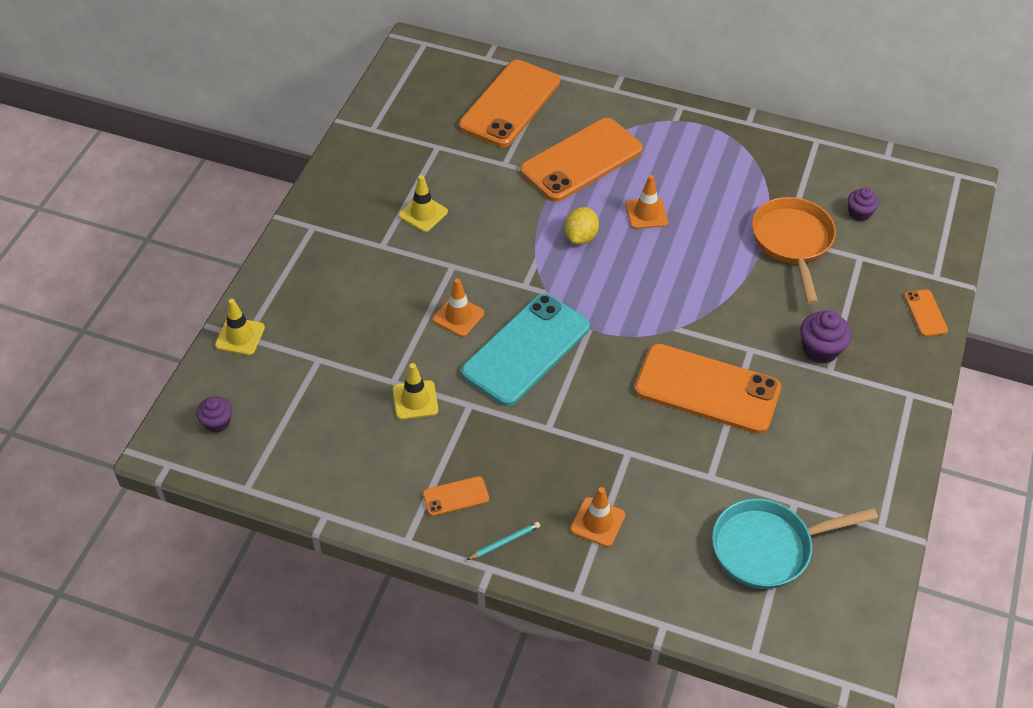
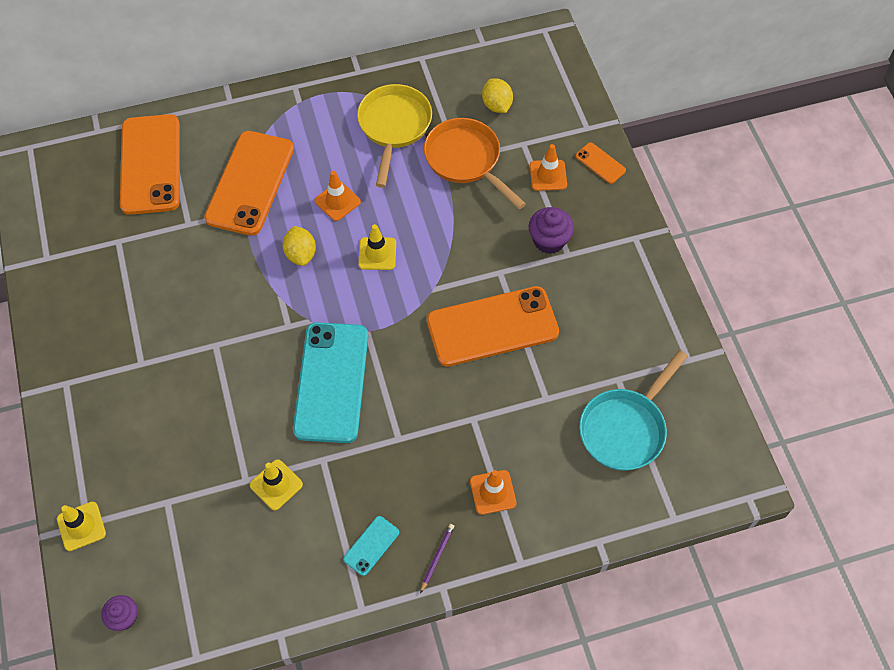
camera: 35 degrees left, 10 degrees up
(423, 213) = (153, 312): yellow traffic cone -> yellow traffic cone (377, 254)
(456, 496) = (371, 545): orange phone -> turquoise phone
(458, 316) = (255, 387): orange traffic cone -> orange traffic cone (548, 175)
(505, 542) = (437, 557): turquoise pencil -> purple pencil
(745, 182) = (394, 127): none -> yellow pan
(859, 213) = (496, 105): purple cupcake -> yellow lemon

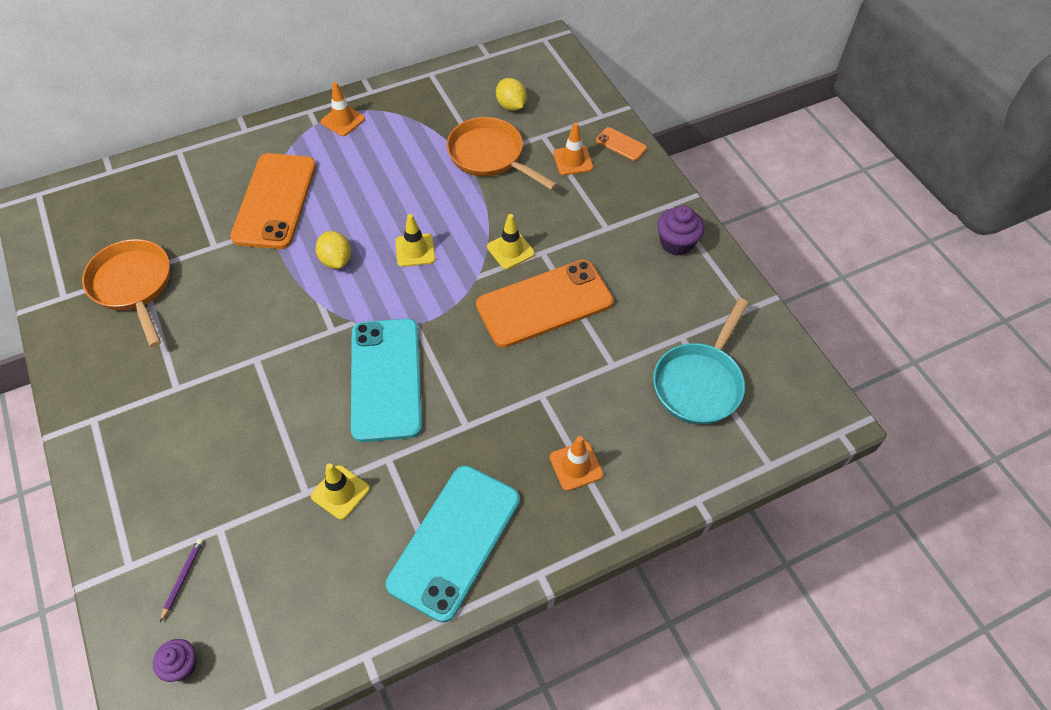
camera: 10 degrees left, 5 degrees down
(81, 526) = (122, 570): yellow traffic cone -> yellow traffic cone (510, 250)
(110, 256) = (133, 286): none -> orange pan
(151, 164) = (169, 196): orange phone -> none
(337, 201) = (367, 207): orange traffic cone -> orange traffic cone (343, 120)
(371, 545) = (454, 541): turquoise phone -> turquoise phone, size x2.33
(394, 127) = (413, 135): yellow pan -> none
(437, 557) = (528, 543): purple pencil -> purple pencil (182, 578)
(549, 240) = (585, 217): purple cupcake -> purple cupcake (676, 243)

